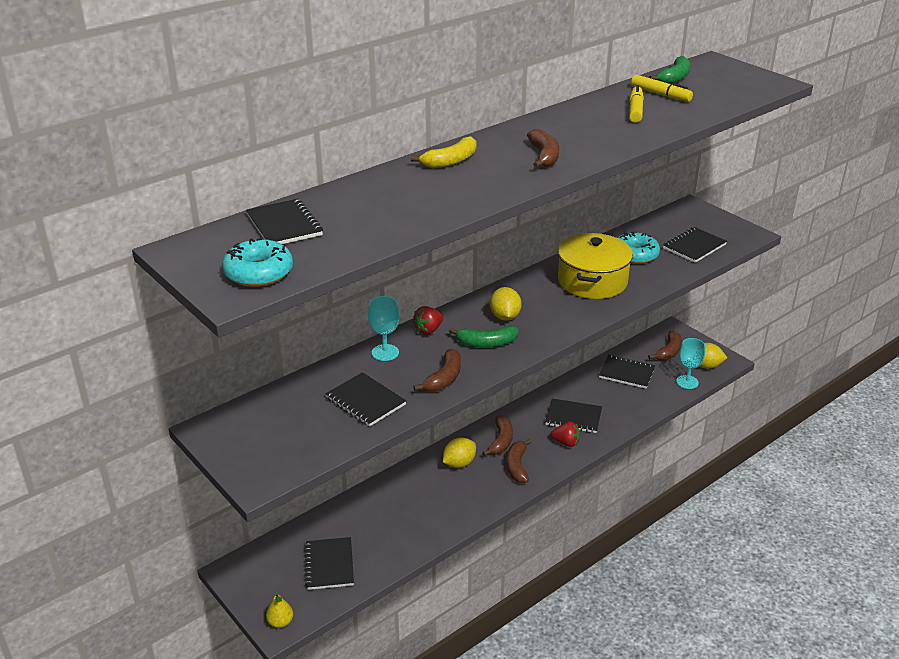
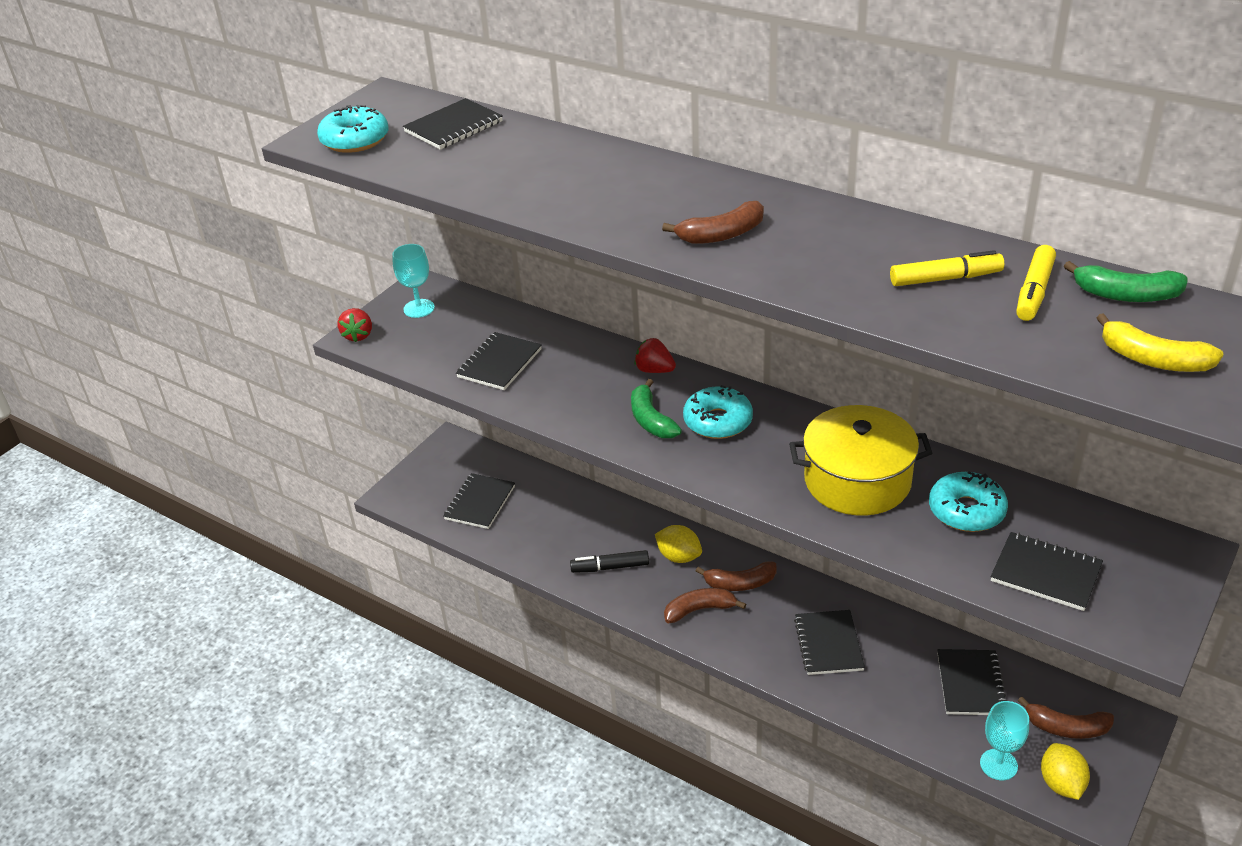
camera: 75 degrees right, 5 degrees up
(280, 622) = (397, 495): yellow pear -> none
(329, 565) = (480, 503): black notebook -> black notebook turned 45 degrees counterclockwise
(385, 352) = (593, 352): turquoise goblet -> turquoise goblet (419, 308)
(444, 378) = (564, 405): brown banana -> none
(450, 161) = (662, 177): yellow banana -> yellow banana (1153, 359)
(451, 502) = (610, 567): none -> black marker
(505, 317) = (718, 421): yellow lemon -> turquoise donut
(566, 442) = (770, 647): red strawberry -> red strawberry (358, 335)

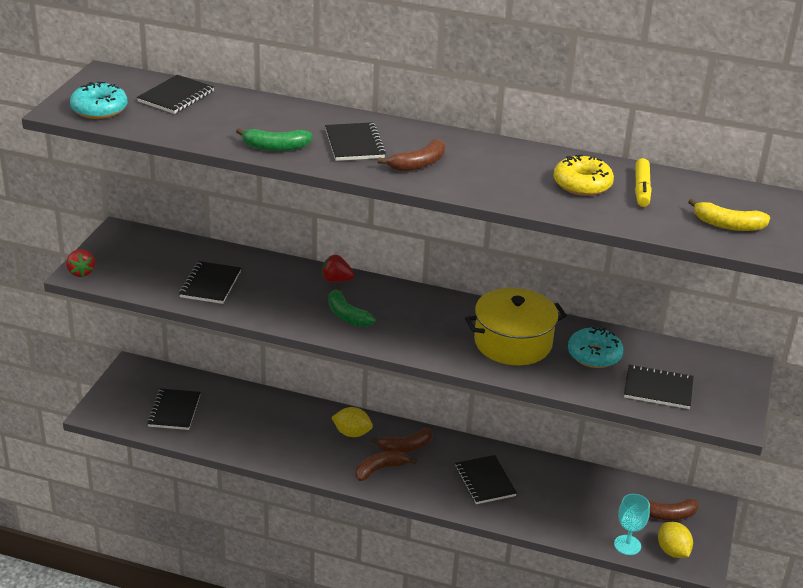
camera: 20 degrees left, 5 degrees down
(419, 308) = (125, 248): turquoise goblet -> none
(610, 567) = (299, 447): black marker -> none
(718, 421) = (398, 312): turquoise donut -> none
(945, 279) = (582, 184): yellow marker -> yellow donut
(971, 684) = (594, 495): black notebook -> black notebook (354, 144)
(1126, 295) = (699, 187): green banana -> green banana (275, 147)

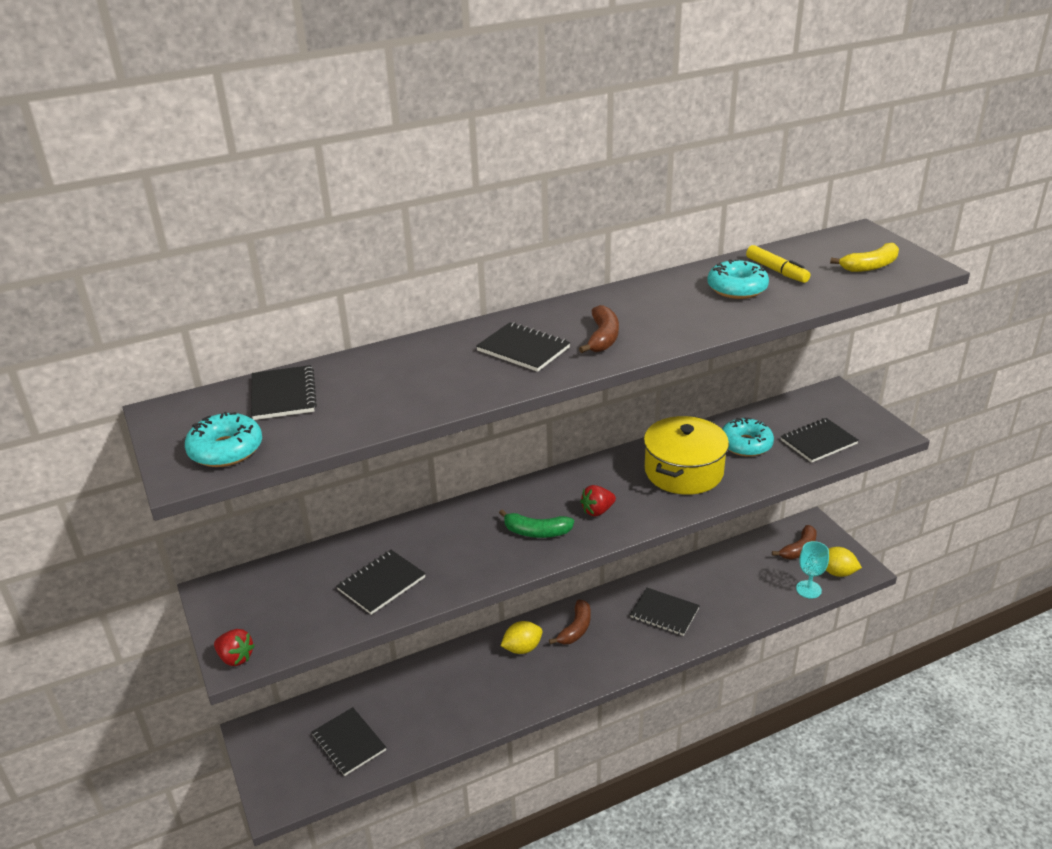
camera: 40 degrees left, 0 degrees up
(210, 284) = (381, 583): black notebook -> black notebook turned 75 degrees clockwise
(275, 147) = (465, 389): green banana -> none
(336, 280) = (481, 508): red strawberry -> red strawberry (597, 511)
(380, 469) = (583, 662): brown banana -> none
(582, 184) = (737, 288): yellow donut -> turquoise donut

